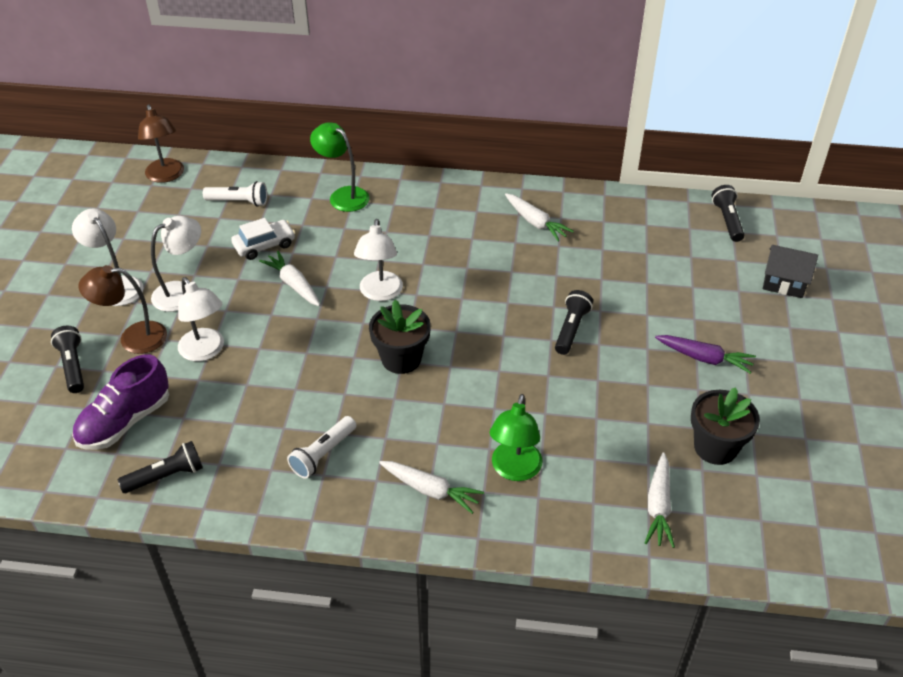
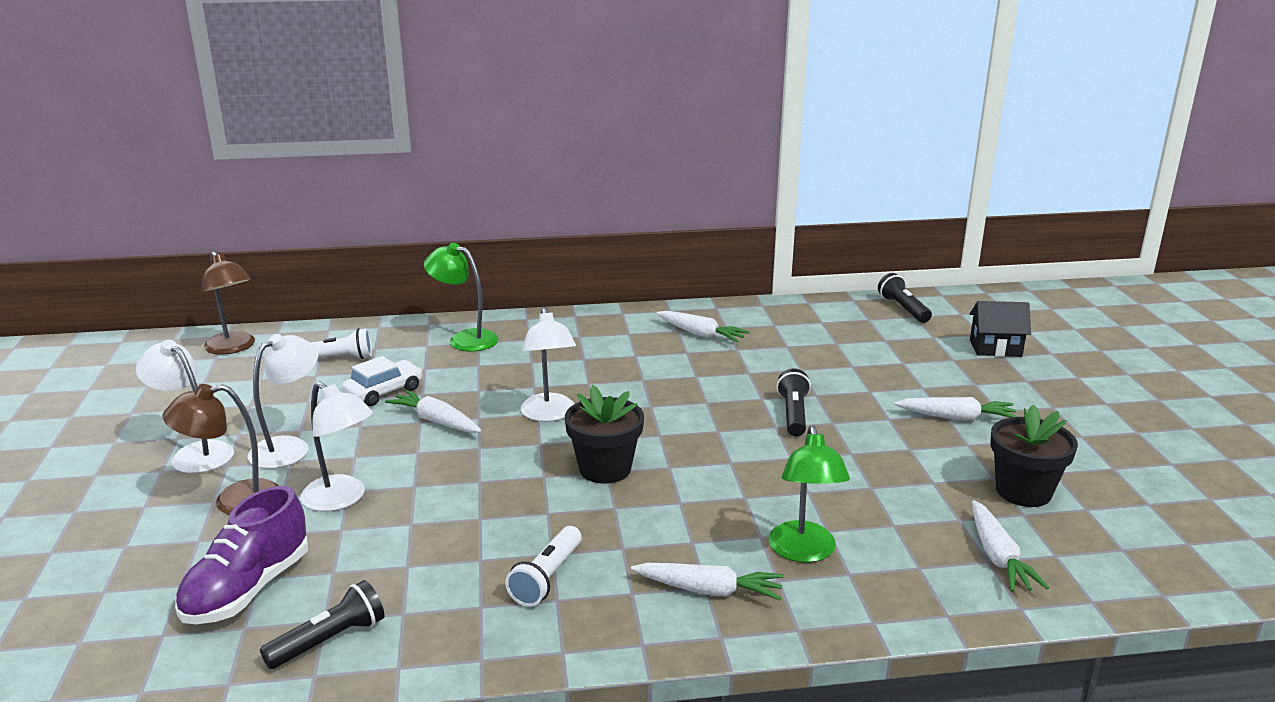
camera: 15 degrees left, 20 degrees down
(73, 366) = (151, 542): black flashlight -> none
(704, 358) = (956, 418): purple carrot -> white carrot

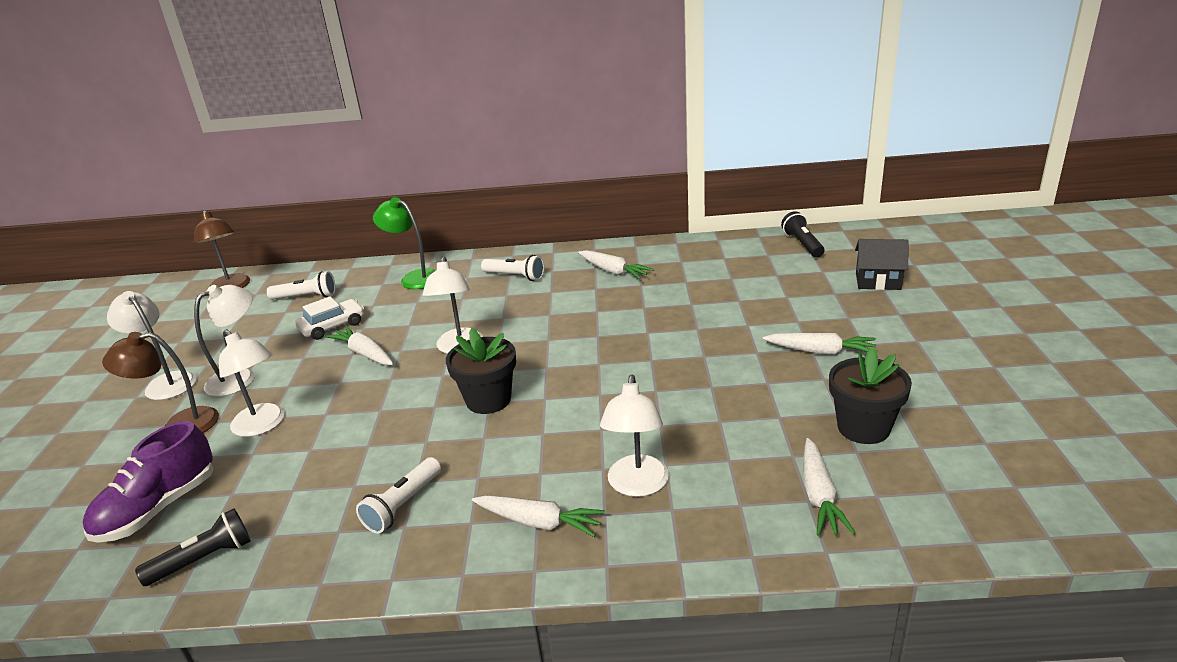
camera: 10 degrees right, 5 degrees up
(587, 338) = (515, 276): none -> white flashlight
(793, 414) = (671, 348): black flashlight -> none
(804, 552) = (637, 486): green lamp -> white lamp

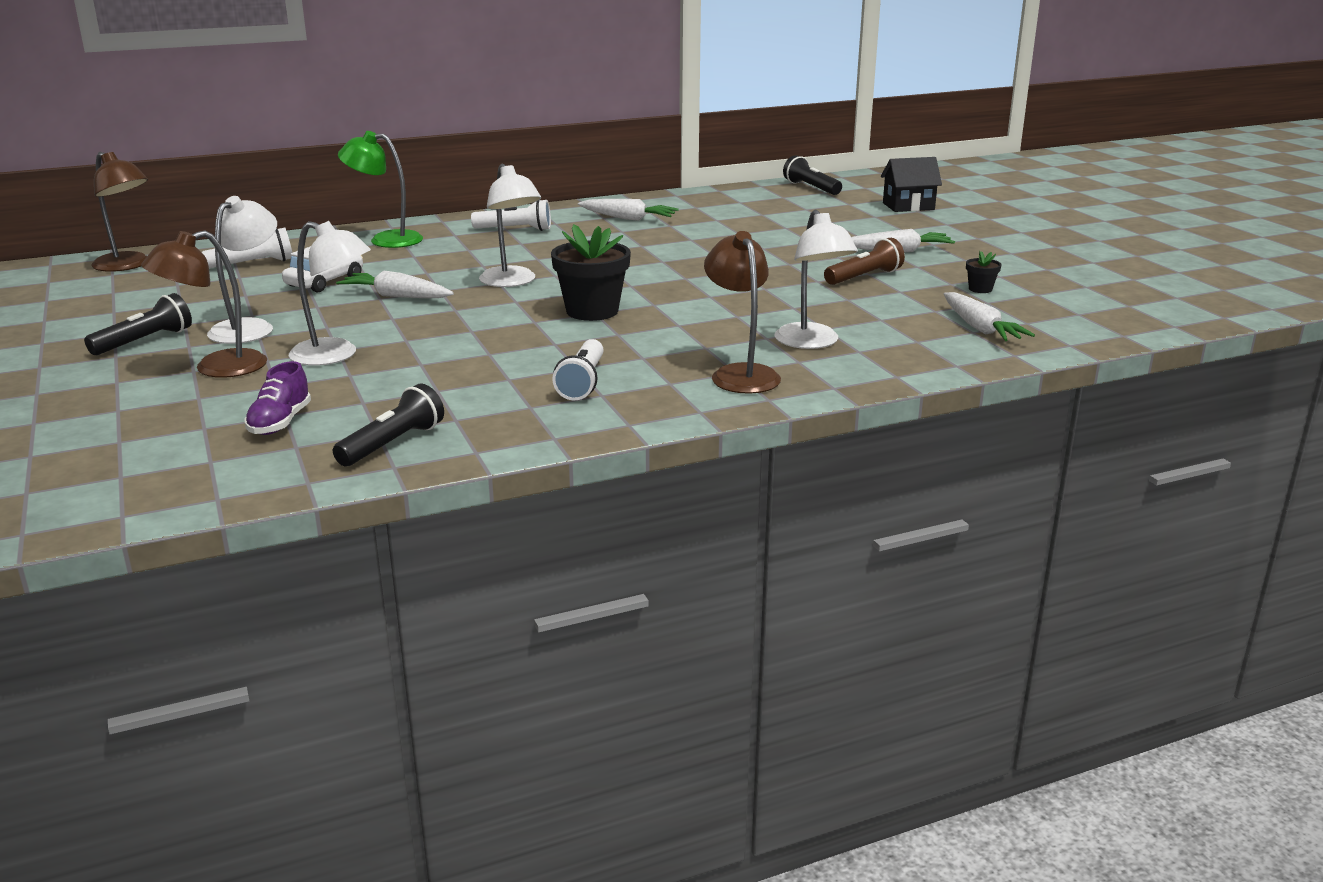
camera: 25 degrees left, 5 degrees down
(158, 508) = (280, 422): purple shoe -> purple shoe, size x0.58
(166, 382) = (145, 341): white lamp -> black flashlight
(539, 522) = (740, 374): white carrot -> brown lamp
(759, 388) = (864, 277): none -> brown flashlight
(863, 428) = (980, 289): black flower pot -> black flower pot, size x0.46

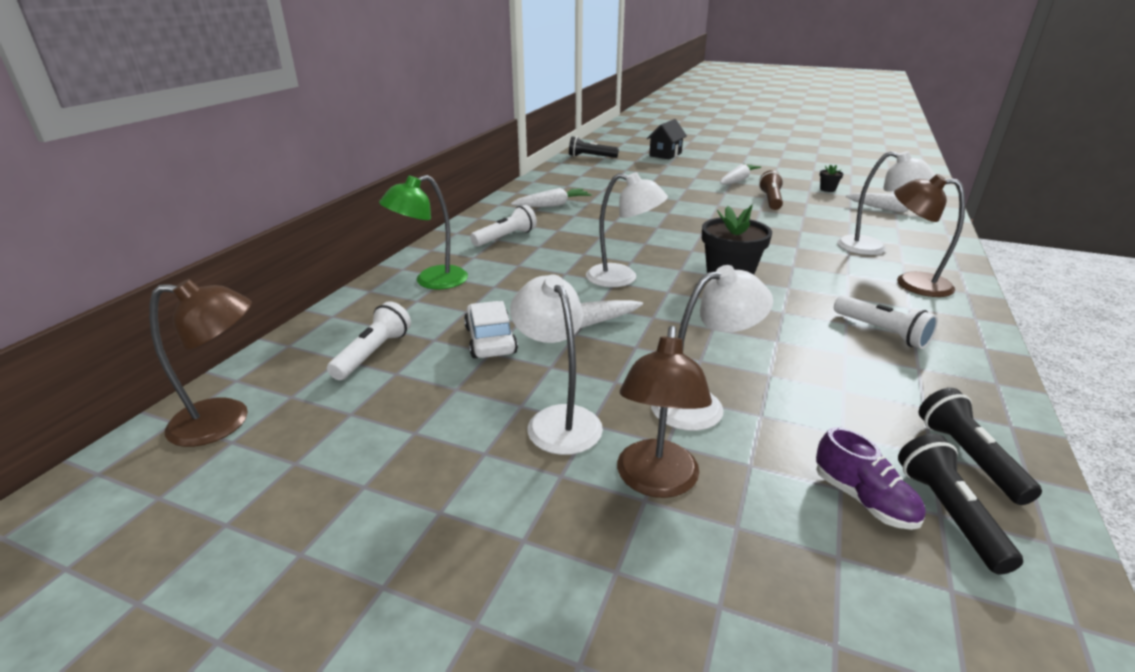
camera: 45 degrees left, 5 degrees up
(145, 341) = (503, 499): black flashlight -> black flashlight (948, 513)

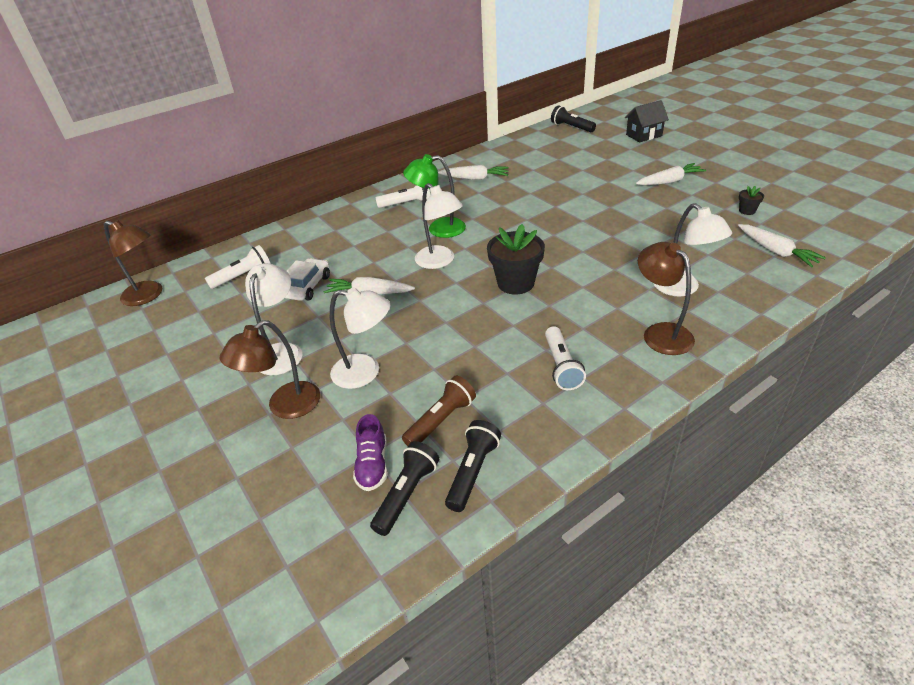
camera: 35 degrees right, 10 degrees up
(431, 281) = (323, 231): green lamp -> green lamp (438, 229)
(771, 200) = (667, 212): brown flashlight -> brown flashlight (441, 420)

